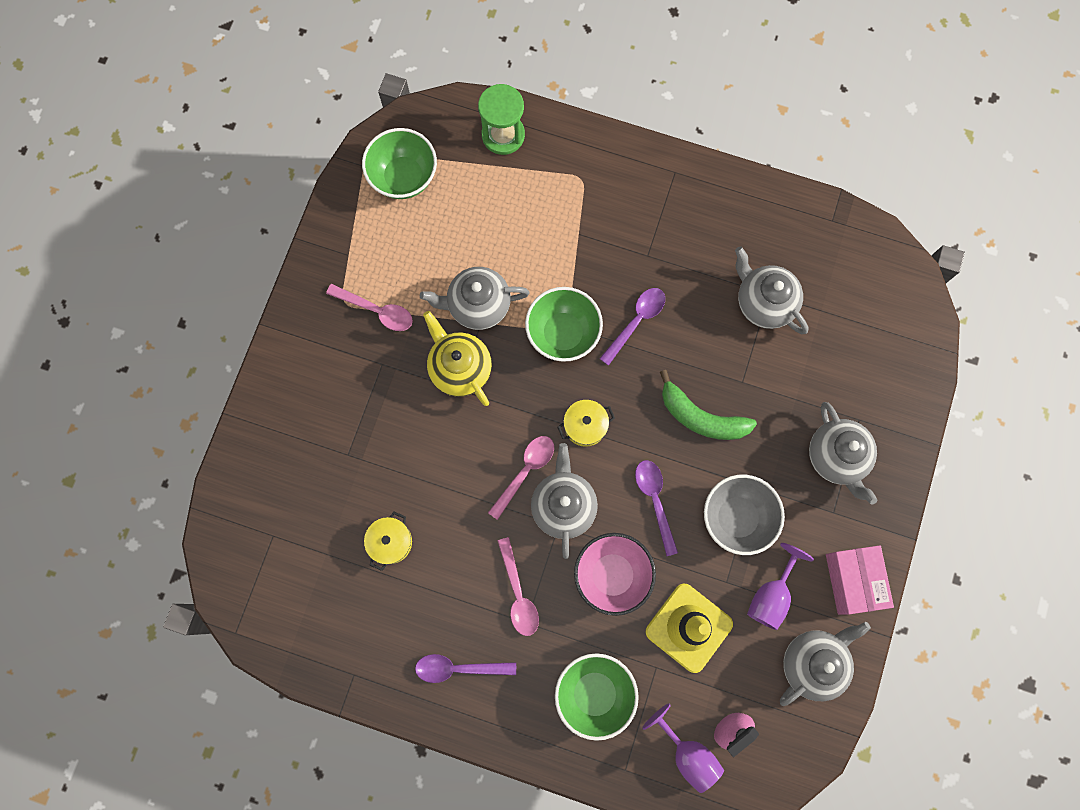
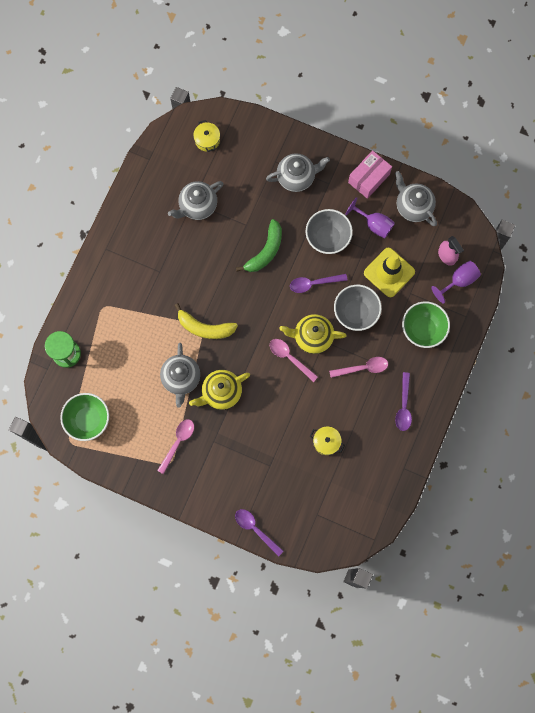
camera: 85 degrees left, 0 degrees up
(563, 333) = (205, 327): green bowl -> yellow banana
(563, 505) = (312, 337): grey teapot -> yellow teapot
(585, 426) = (264, 320): yellow pot -> yellow pot (207, 140)
(612, 575) = (356, 312): pink bowl -> grey bowl
(636, 321) = (202, 283): purple spoon -> purple spoon (255, 529)
(853, 580) = (369, 178): pink box -> pink box turned 45 degrees counterclockwise

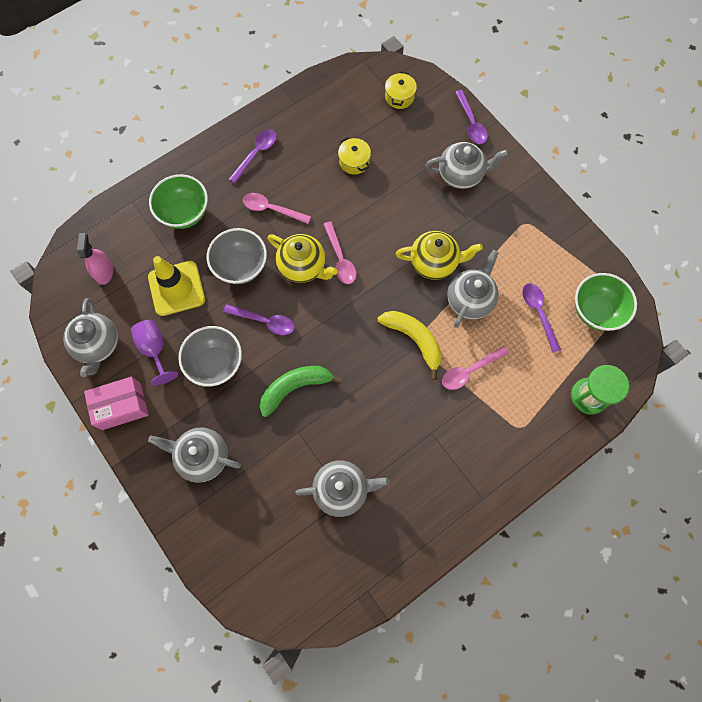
camera: 150 degrees left, 5 degrees down
(128, 395) = (538, 313): none -> purple spoon
(178, 442) = (507, 238): pink spoon -> pink spoon (469, 371)
(207, 140) = (279, 573): yellow pot -> yellow pot (399, 97)
(239, 477) = (461, 175): none -> grey teapot
(459, 281) = (112, 240): purple goblet -> none

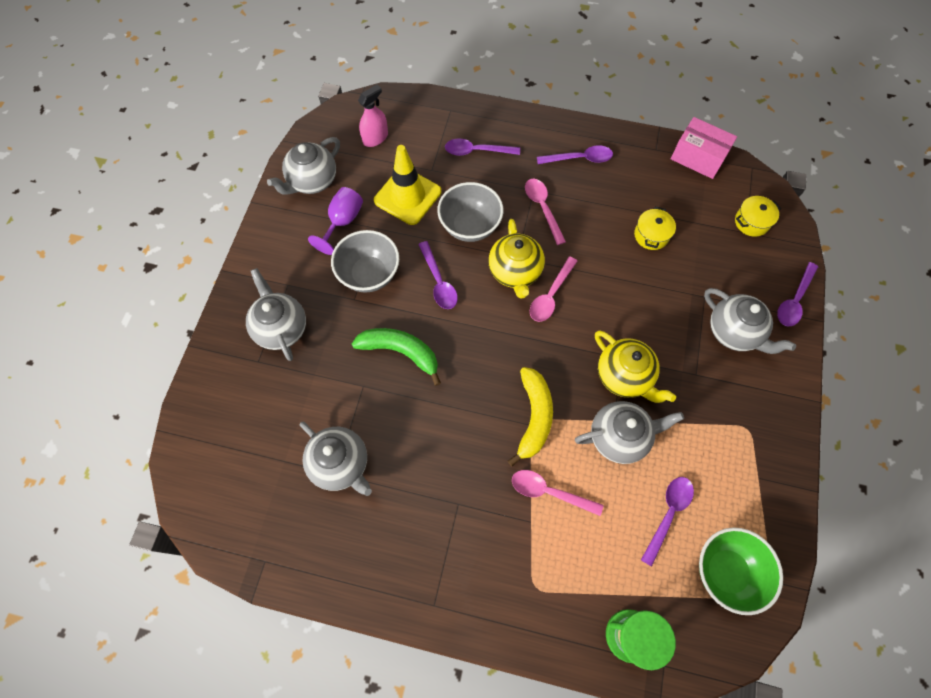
camera: 50 degrees right, 5 degrees down
(121, 406) = (276, 237): pink box -> pink box (698, 157)
(185, 213) = (476, 151): green bowl -> purple spoon

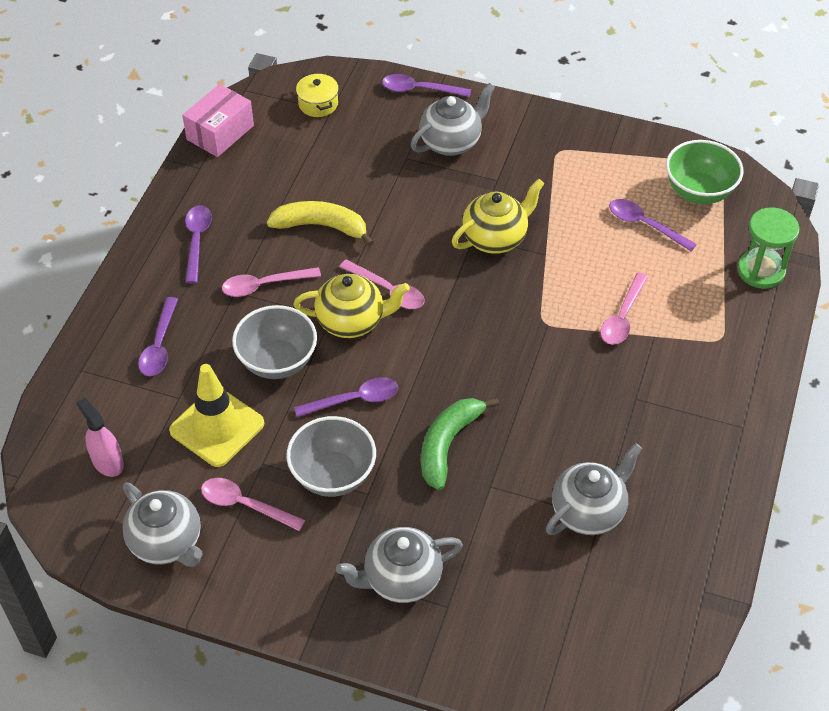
camera: 85 degrees left, 15 degrees down
(342, 222) = (245, 505): purple goblet -> pink spoon
(534, 417) = (538, 322): yellow banana -> yellow banana (321, 226)
(619, 437) = (564, 251): grey teapot -> none
(651, 235) = (321, 190): yellow pot -> none
(794, 300) = (419, 90): purple spoon -> purple spoon turned 150 degrees clockwise

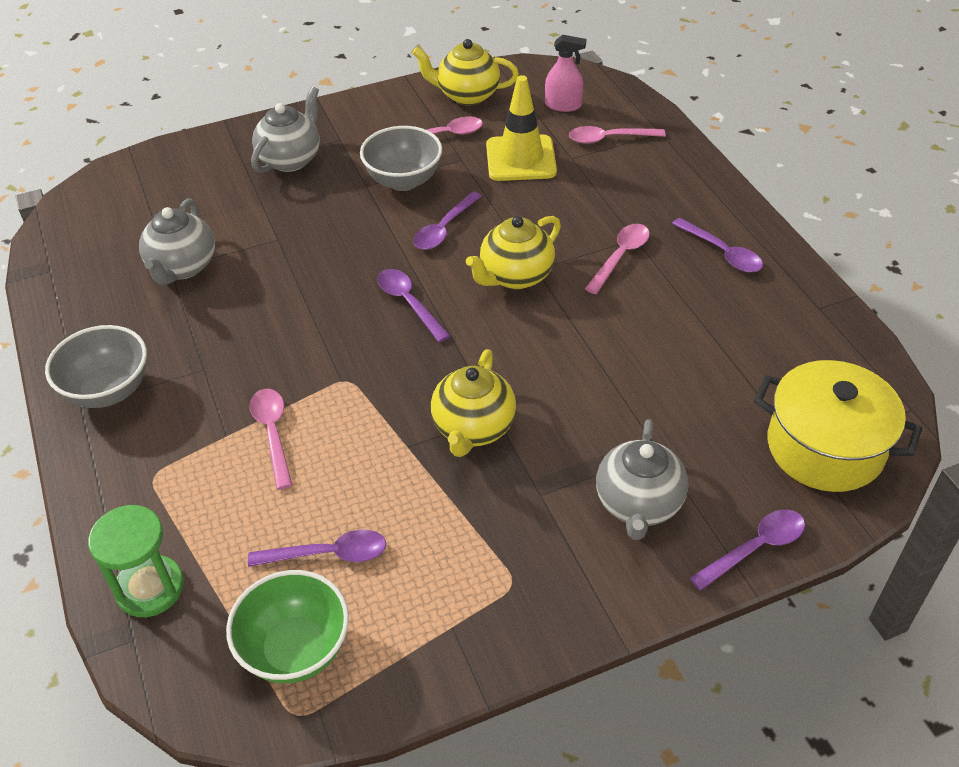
camera: 140 degrees right, 5 degrees down
(159, 345) = (633, 175): purple spoon -> purple spoon (409, 303)
(167, 543) = (467, 95): grey teapot -> yellow teapot
(220, 132) = (858, 350): pink box -> none
(277, 361) = (535, 216): grey bowl -> grey bowl (108, 391)
(318, 104) = (825, 447): yellow pot -> yellow pot, size x2.04
(321, 226) = (643, 330): yellow banana -> none
(388, 290) = (516, 317): pink spoon -> pink spoon (609, 139)
(448, 444) = (338, 244): green banana -> none

